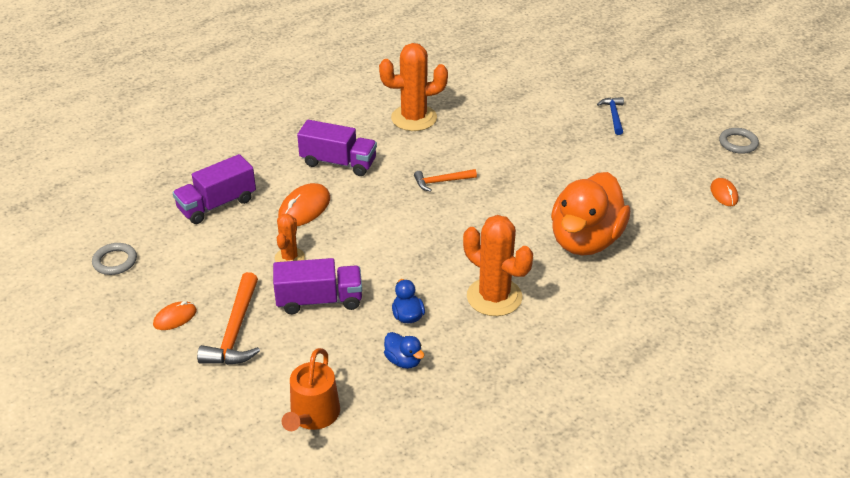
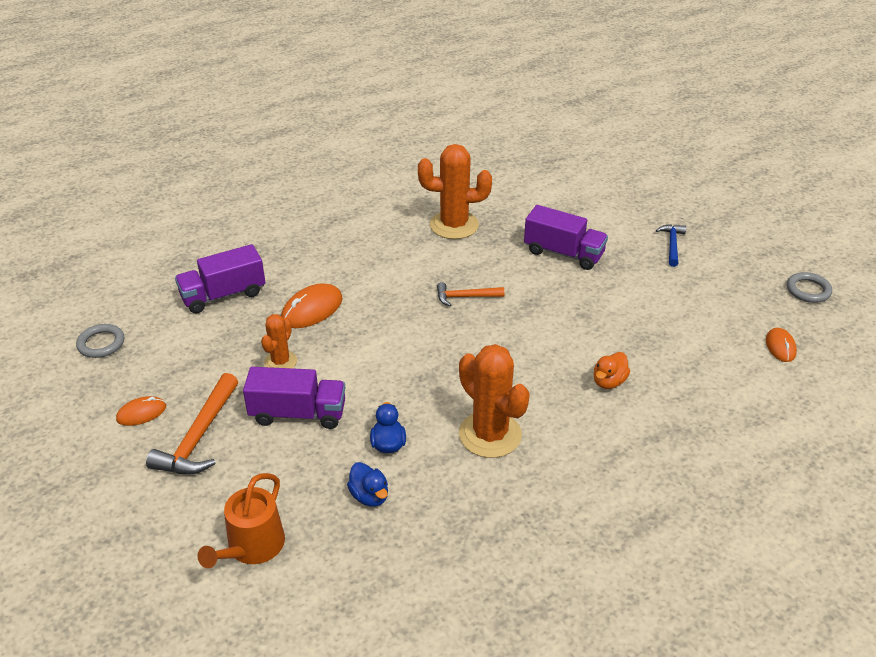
camera: 10 degrees right, 0 degrees up
(338, 162) = (362, 264): purple truck -> purple truck (563, 253)
(585, 240) = (609, 382): orange duck -> orange duck, size x0.40

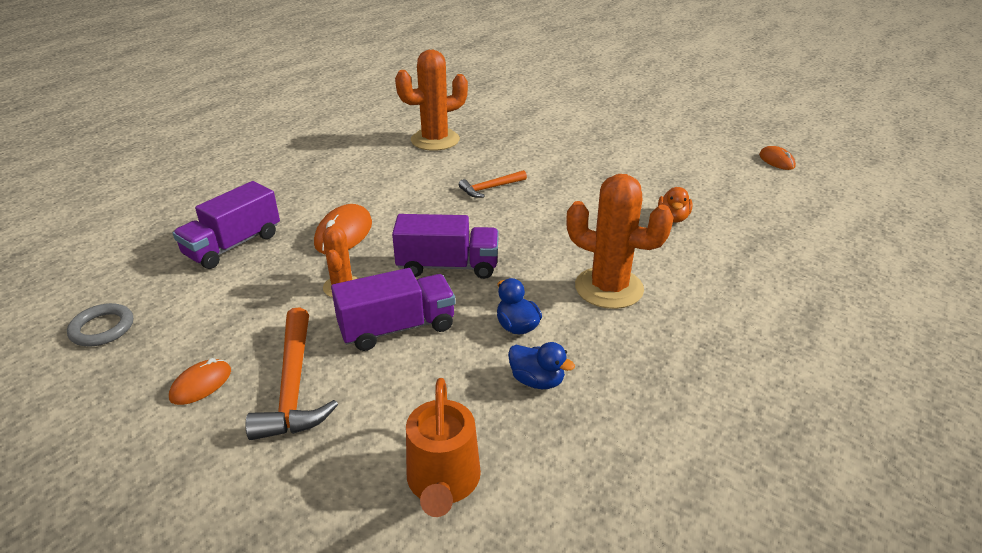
camera: 25 degrees left, 5 degrees down
(563, 253) = (549, 139): purple truck -> purple truck (448, 266)
(672, 245) = (630, 116): blue hammer -> none
(808, 290) = (757, 122): grey ring -> none

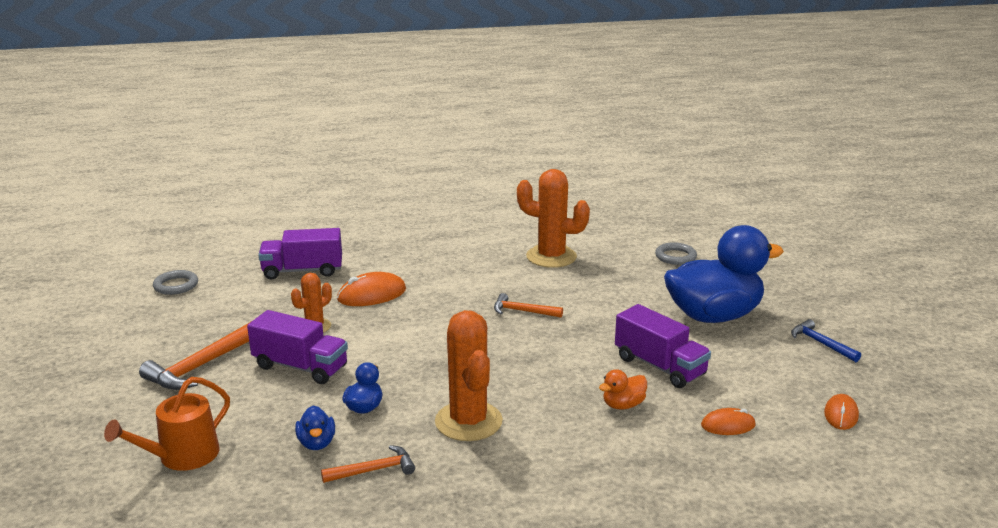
camera: 45 degrees right, 10 degrees down
(201, 384) = (169, 339): orange mouse -> orange mouse (728, 425)
(448, 266) = (394, 348): purple truck -> purple truck (660, 366)
(517, 106) = (675, 257): none -> grey ring
(611, 134) = (714, 316): none -> blue duck
(619, 369) = (374, 470): none -> orange hammer
(692, 125) = (821, 343): none -> blue hammer

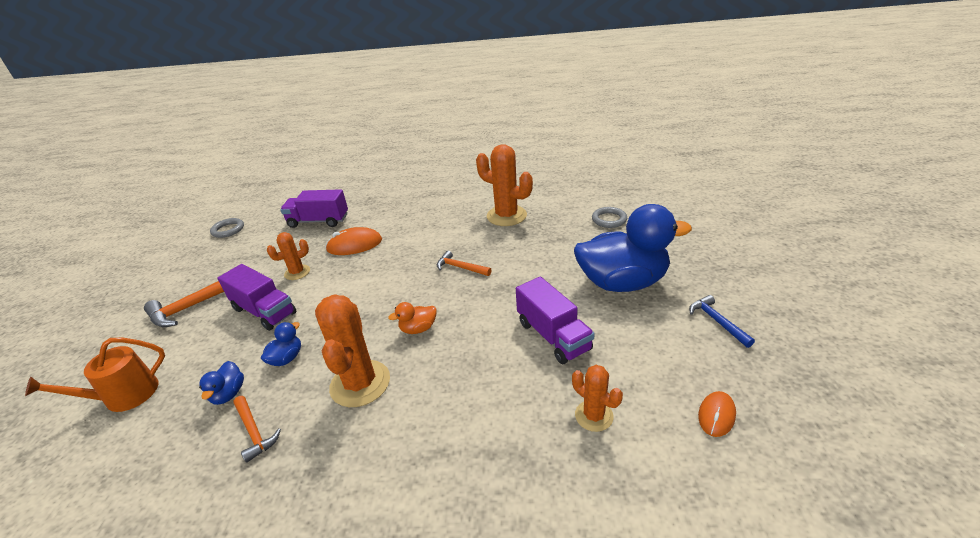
camera: 15 degrees right, 10 degrees up
(374, 470) = (254, 431): orange hammer -> orange hammer turned 60 degrees clockwise
(623, 405) = (502, 379): orange duck -> orange duck (418, 329)
(728, 425) = (594, 416): orange mouse -> orange cactus

